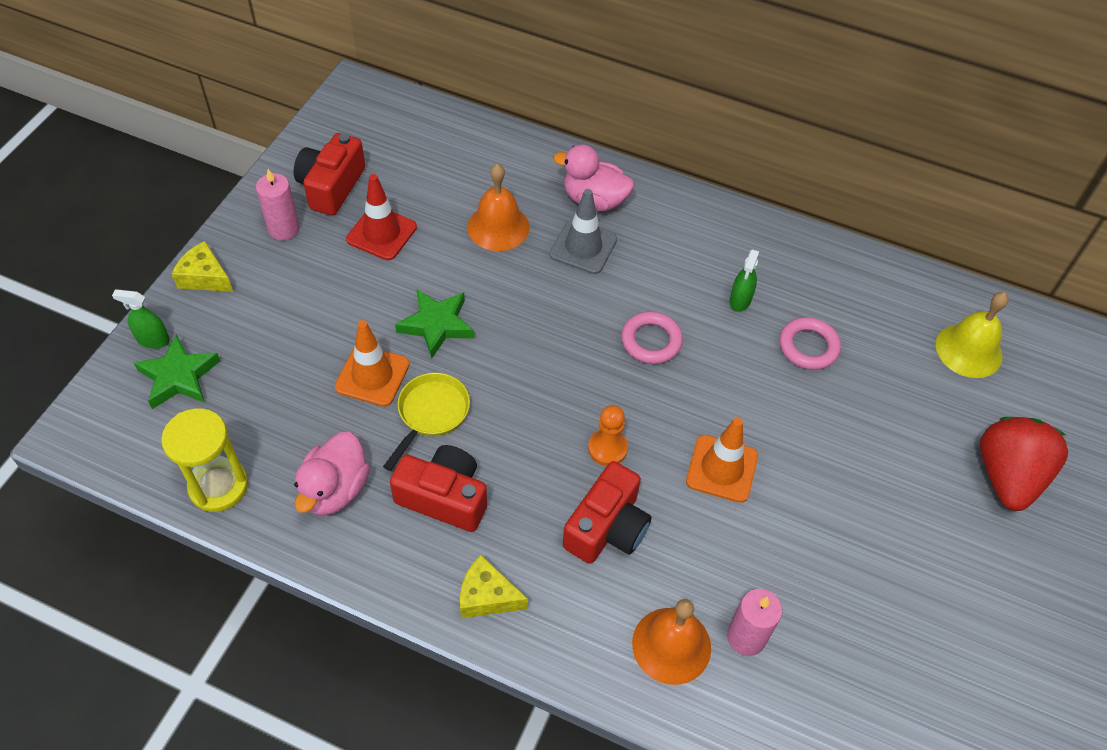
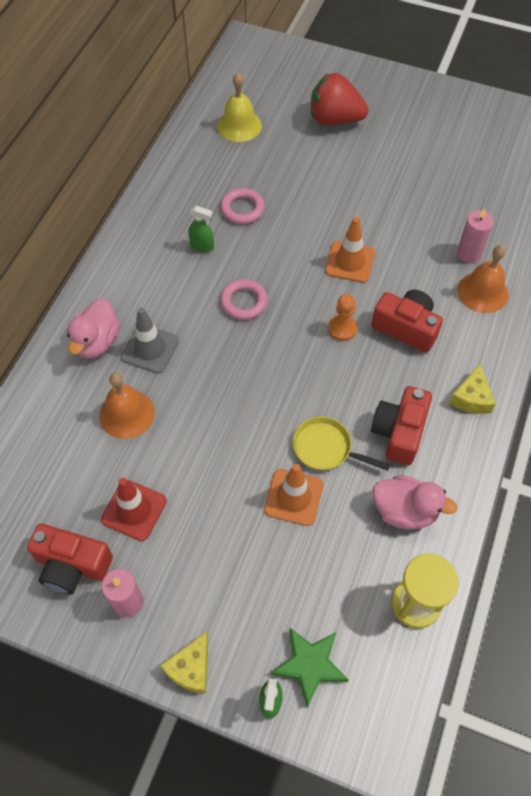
camera: 90 degrees left, 5 degrees up
(437, 325) = (237, 453): green star -> none

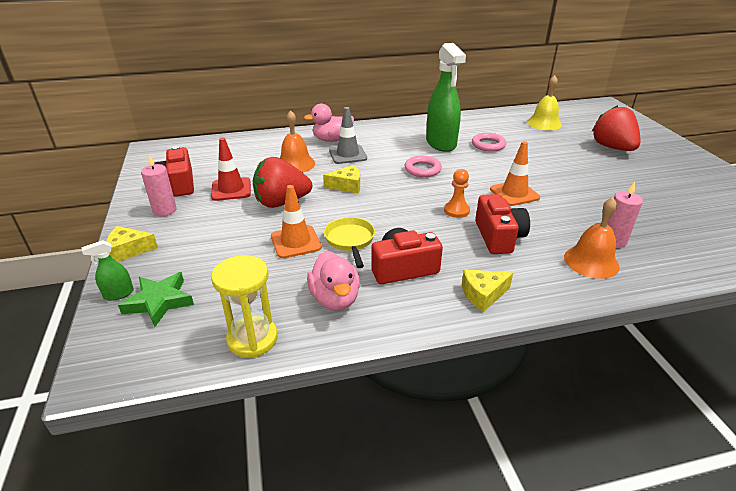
camera: 55 degrees right, 25 degrees down
(202, 246) = (441, 143): green spray bottle -> green spray bottle, size x2.31
(206, 472) = (281, 202): none -> red strawberry
(220, 391) = (347, 186): none -> yellow cheese

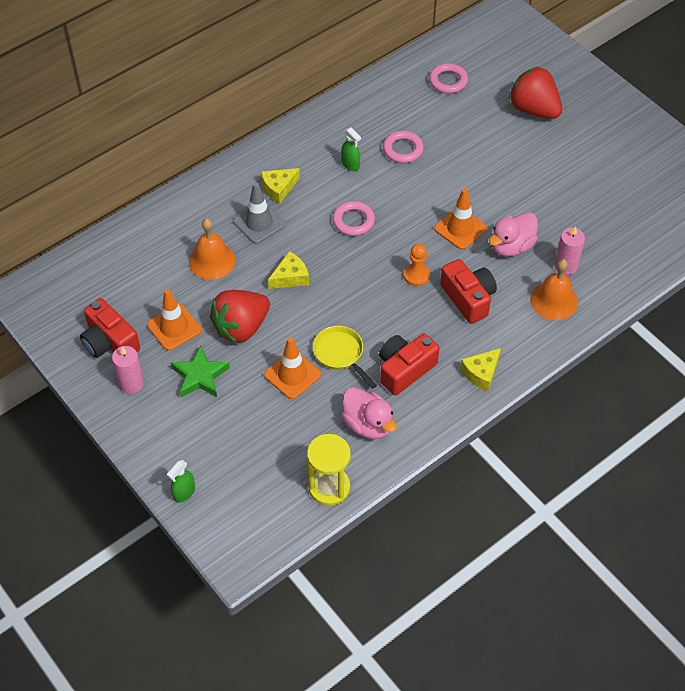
camera: 25 degrees left, 20 degrees up
(129, 250) = (145, 445): yellow cheese -> yellow cheese (279, 188)
(159, 302) = (226, 486): green star -> green star (200, 376)
(231, 189) = (174, 327): red traffic cone -> orange traffic cone
(332, 140) = (223, 200): pink duck -> pink duck (511, 246)
(441, 143) = (350, 164): green spray bottle -> green spray bottle, size x0.43
(544, 123) = (448, 81): yellow bell -> pink ring

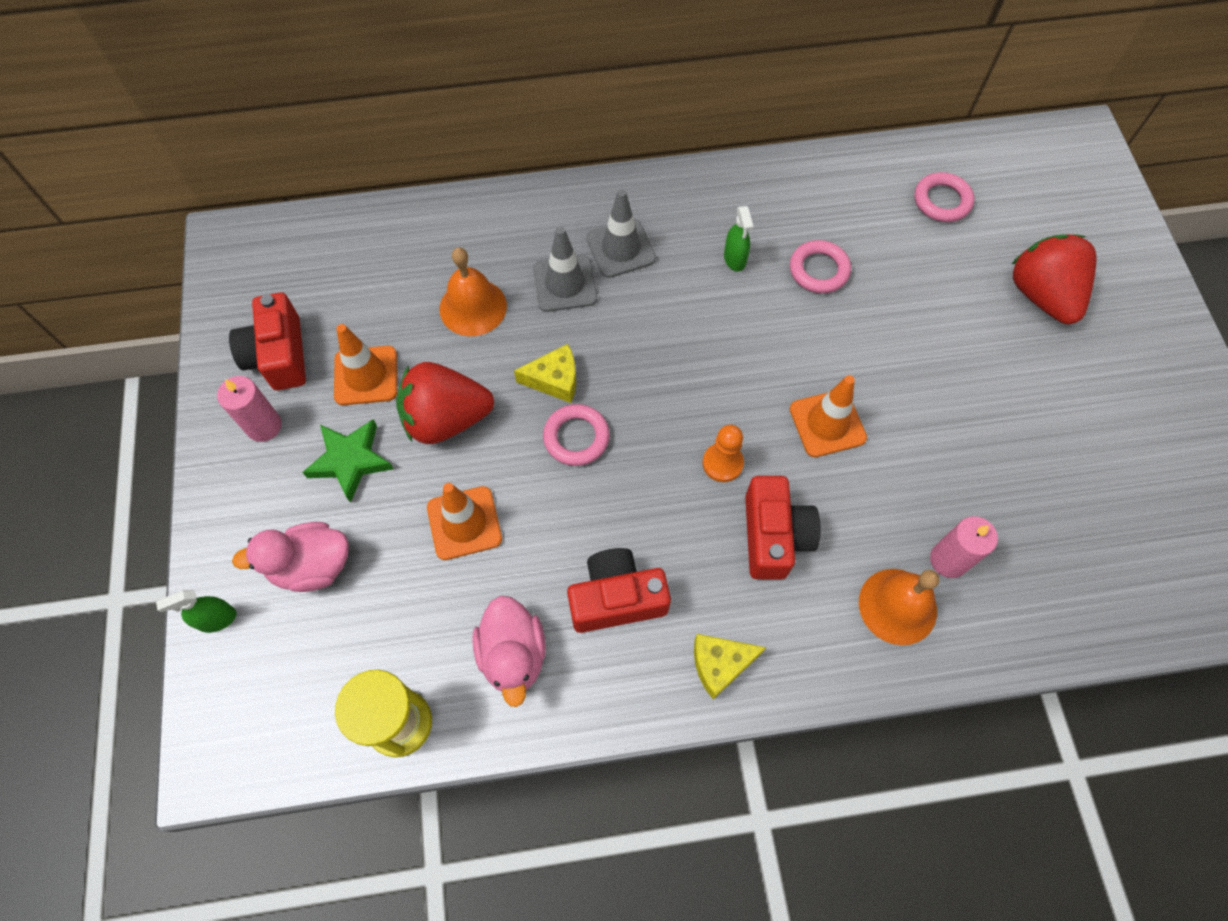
camera: 30 degrees right, 10 degrees up
(279, 188) = (621, 248): yellow cheese -> grey traffic cone
(340, 354) = (546, 526): yellow pan -> none
(353, 221) = (688, 340): pink ring -> pink ring (576, 437)
(511, 246) = (885, 487): pink duck -> pink duck (312, 566)

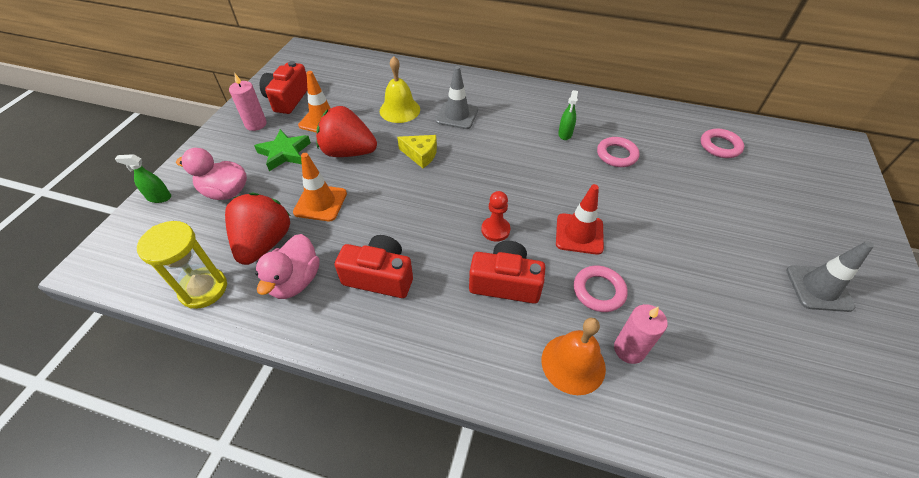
camera: 25 degrees right, 15 degrees down
(473, 307) = (399, 110): orange bell -> yellow bell
(576, 437) = (414, 185): pink ring -> pink ring (599, 291)
(621, 248) = (499, 110): grey traffic cone -> grey traffic cone (818, 288)
(720, 664) = (421, 344): yellow cheese -> none
(722, 463) = (495, 230): orange pawn -> red pawn
(773, 536) = (505, 283): red camera -> red camera turned 105 degrees counterclockwise
(827, 423) = (579, 234): orange traffic cone -> red traffic cone
(1041, 295) = (775, 216): red strawberry -> red strawberry (264, 243)

